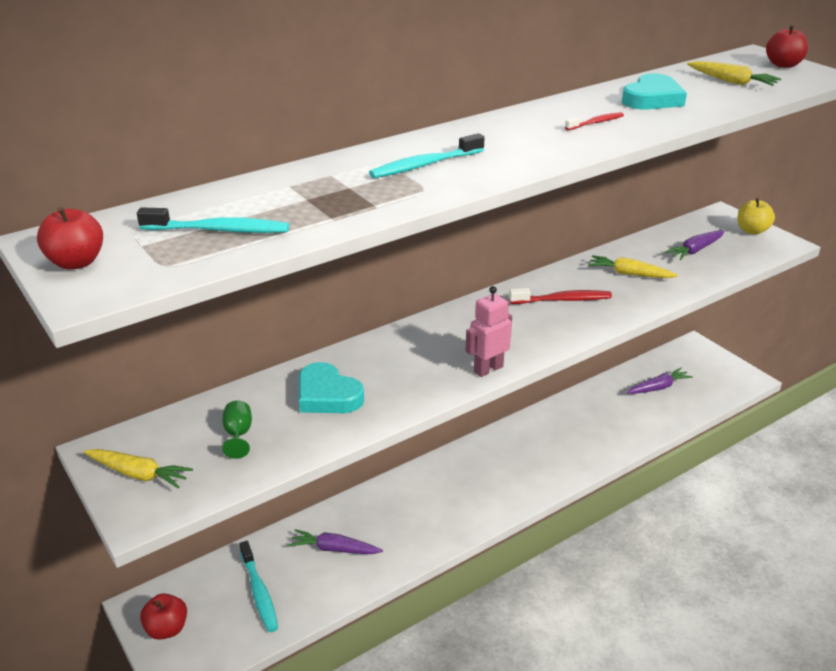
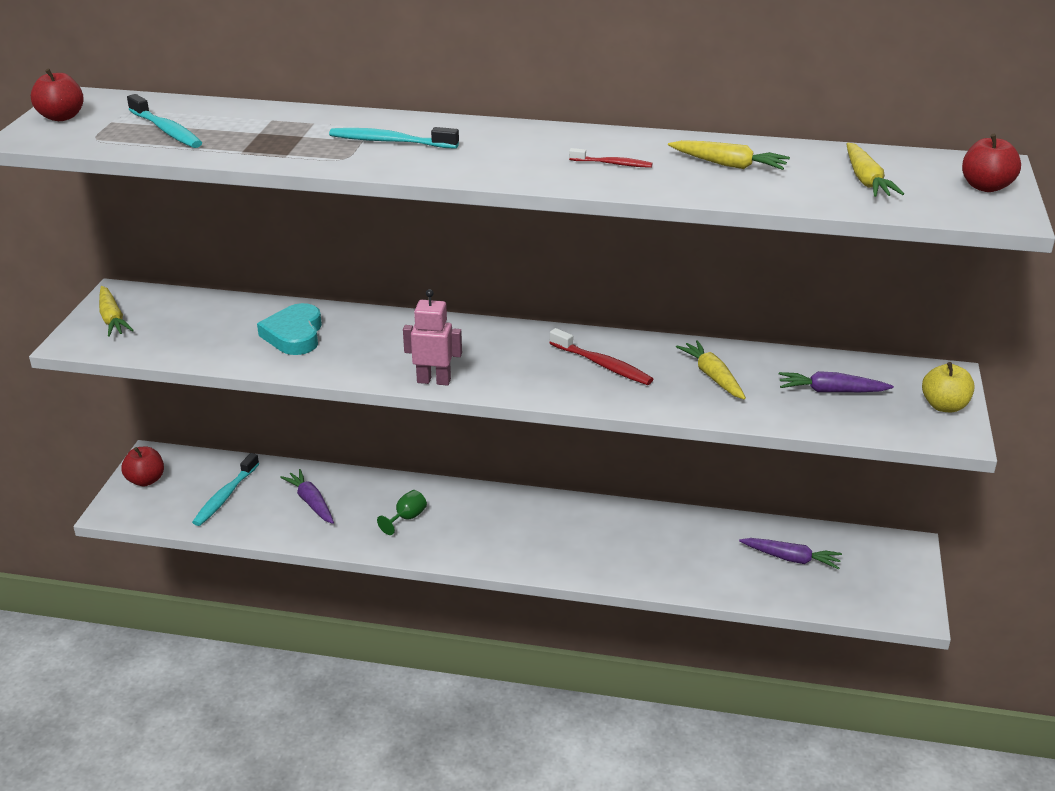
camera: 45 degrees right, 0 degrees up
(238, 435) = (200, 328): green goblet -> green goblet (406, 518)
(652, 99) = (728, 165): turquoise heart -> yellow carrot

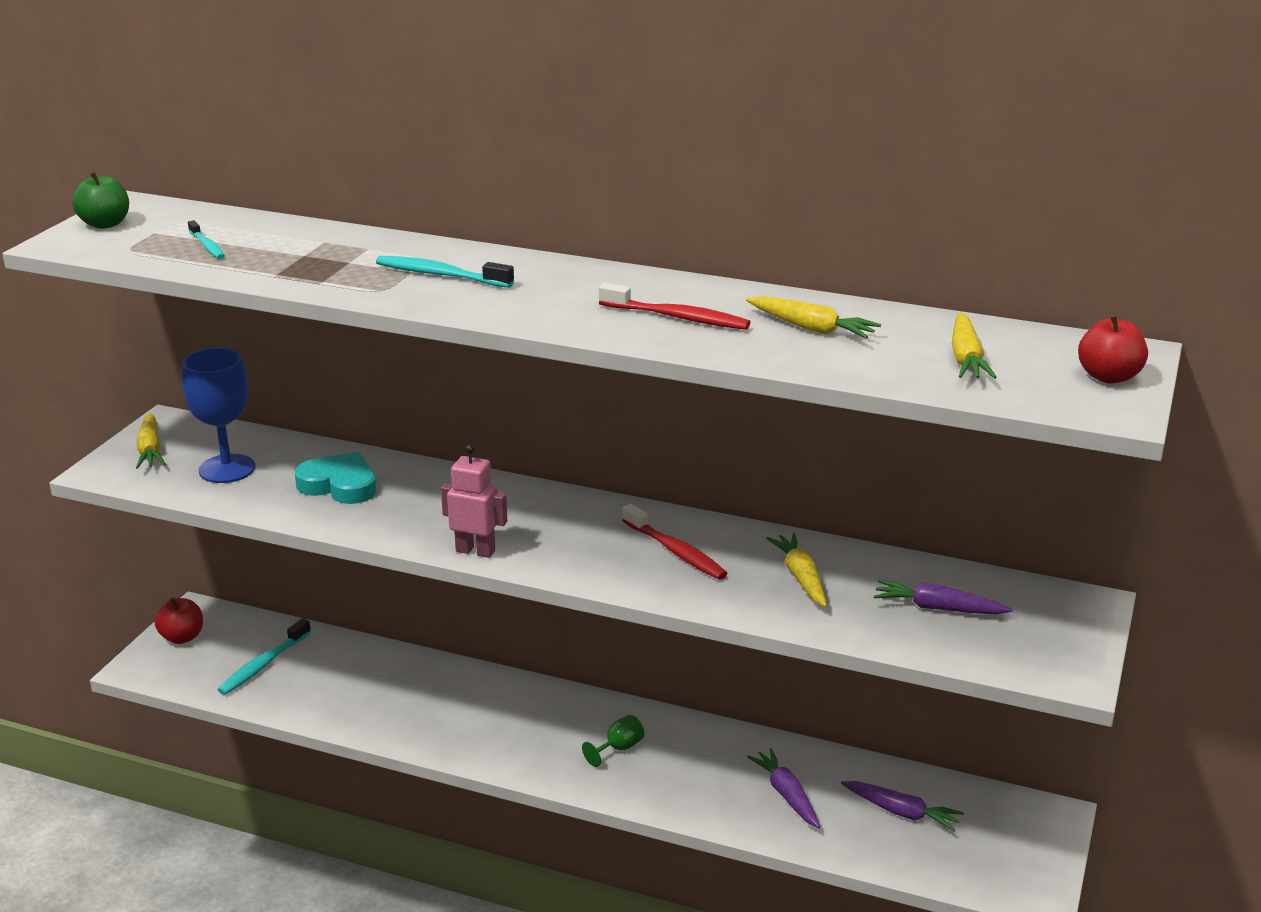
camera: 10 degrees right, 5 degrees down
(61, 117) = (105, 224): red apple -> green apple
(166, 130) = (207, 246): turquoise toothbrush -> turquoise toothbrush, size x0.61
(188, 330) = (227, 469): none -> blue goblet
(294, 335) = (339, 485): turquoise heart -> turquoise heart turned 105 degrees clockwise
(311, 502) = (356, 682): purple carrot -> purple carrot (786, 795)
(406, 518) = (458, 712): green goblet -> green goblet (619, 748)
(613, 164) = (677, 317): red toothbrush -> red toothbrush, size x1.64
(944, 406) = (1072, 640): yellow apple -> none

